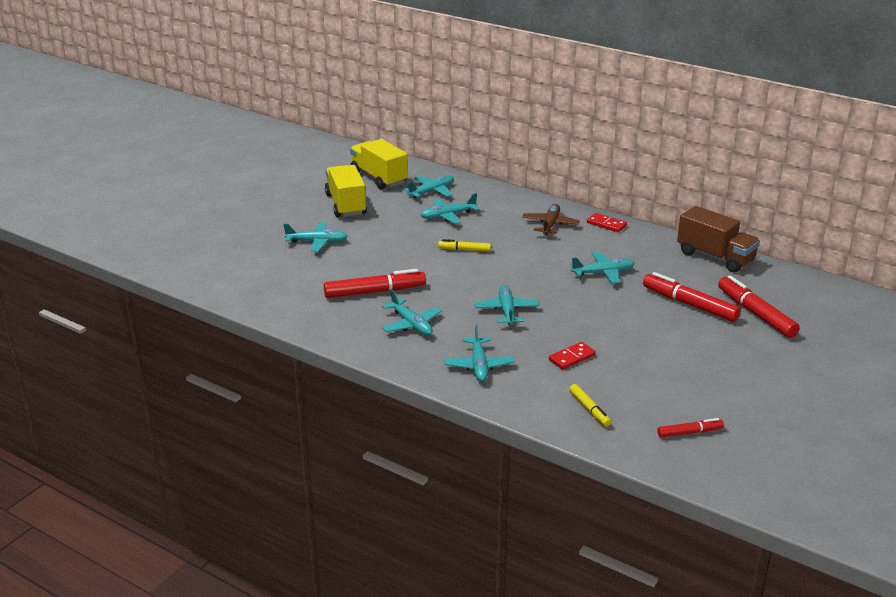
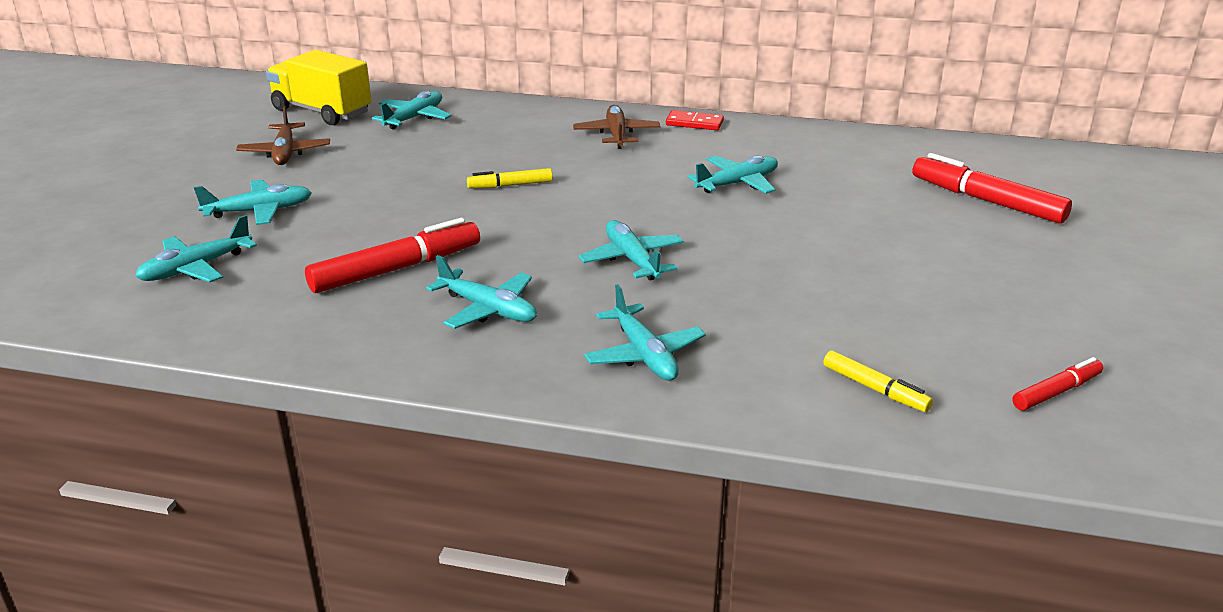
camera: 20 degrees left, 0 degrees up
(346, 205) = (285, 153): yellow truck -> brown plane
(448, 216) = (457, 145): turquoise plane -> turquoise plane (196, 268)
(572, 357) = (783, 311): red domino -> none
(689, 304) = (890, 204): red marker -> none
(715, 257) = (870, 140): brown truck -> none

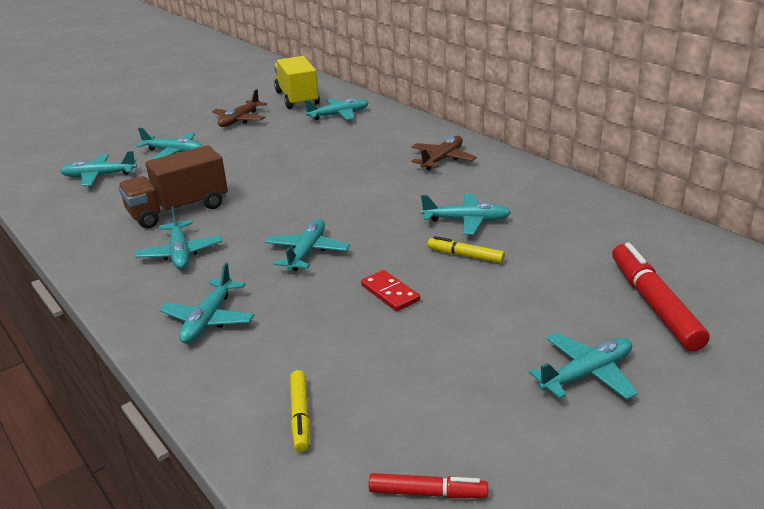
camera: 40 degrees right, 0 degrees up
(396, 269) = (178, 210): red marker -> brown truck
(510, 185) = (320, 176): yellow marker -> yellow marker (465, 256)
(694, 123) = (512, 165): red domino -> red domino (390, 293)
(1022, 266) = (587, 374): none -> turquoise plane

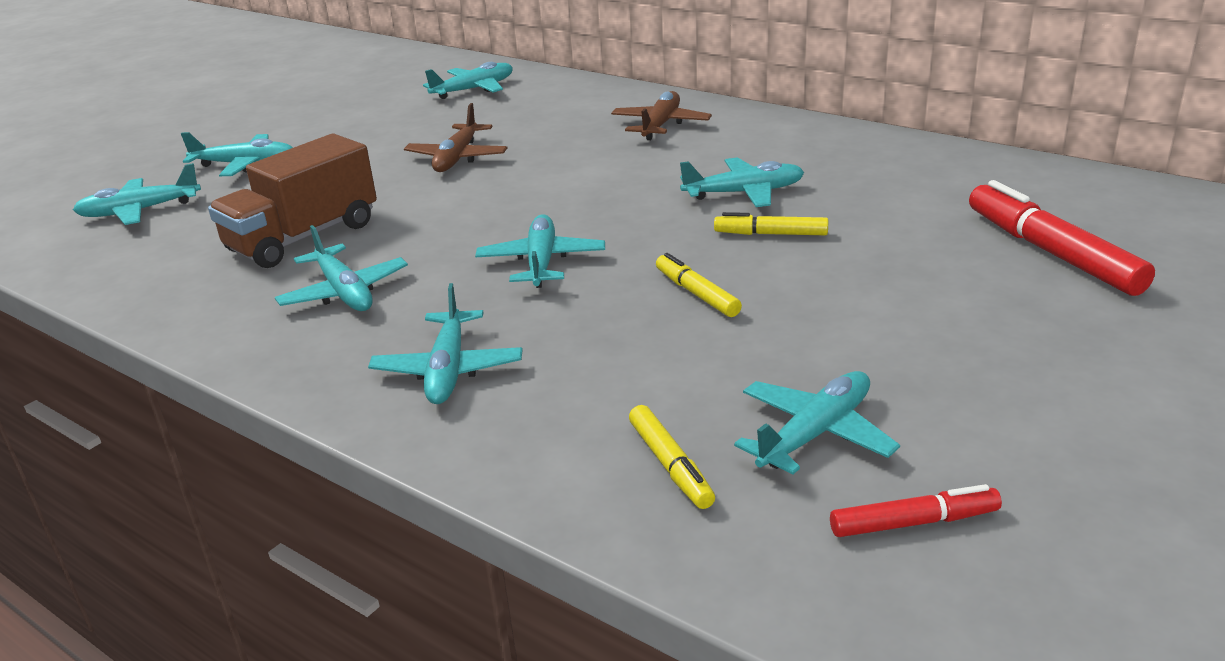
camera: 15 degrees left, 0 degrees up
(239, 120) = (324, 112): brown plane -> brown plane (457, 158)
(297, 99) = (396, 76): yellow truck -> none
(390, 293) = (697, 294): red domino -> yellow marker
(587, 374) = (1023, 344): turquoise plane -> turquoise plane (815, 433)

